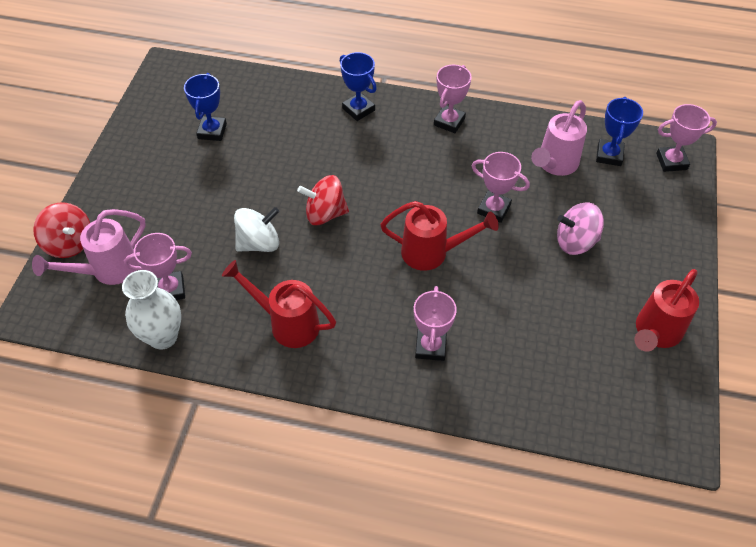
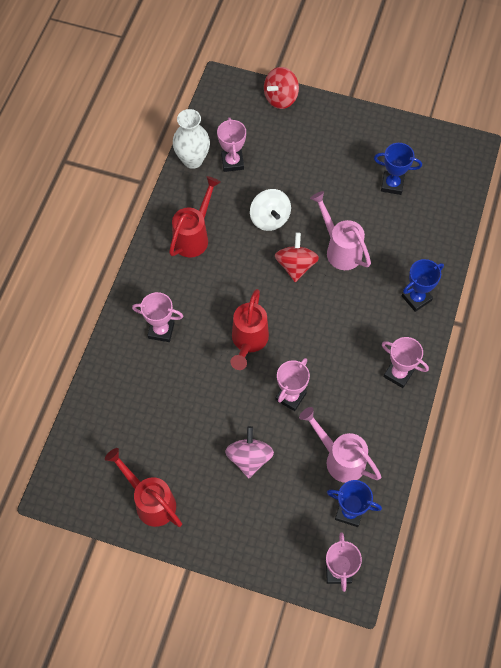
camera: 95 degrees right, 10 degrees up
(107, 271) = (253, 123): pink watering can -> pink watering can (339, 249)

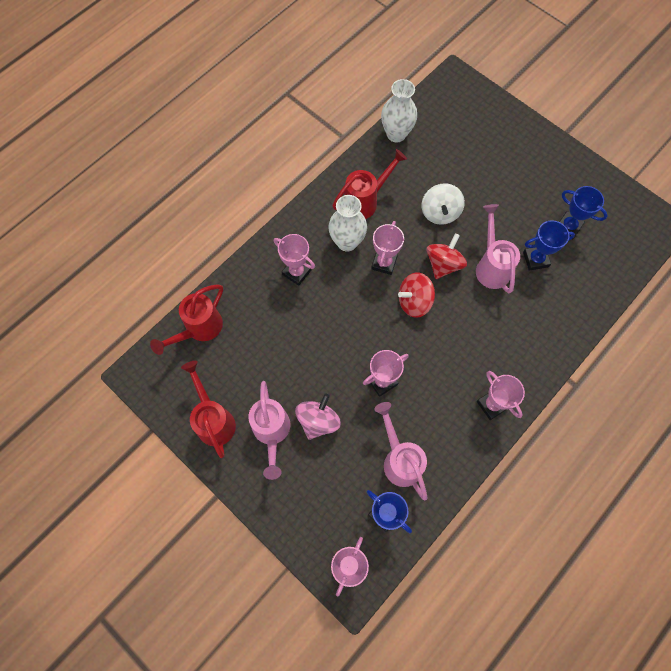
camera: 25 degrees right, 5 degrees up
(195, 282) = (347, 242): none -> white vase
(211, 488) = (272, 433): none -> pink watering can
(232, 162) = (430, 150): pink trophy -> pink trophy (384, 263)
(248, 342) = (367, 315): red watering can -> red watering can (199, 329)
(280, 98) = (501, 109): red spinning top -> red spinning top (414, 301)
(416, 298) = (542, 341): blue trophy -> blue trophy (535, 259)

